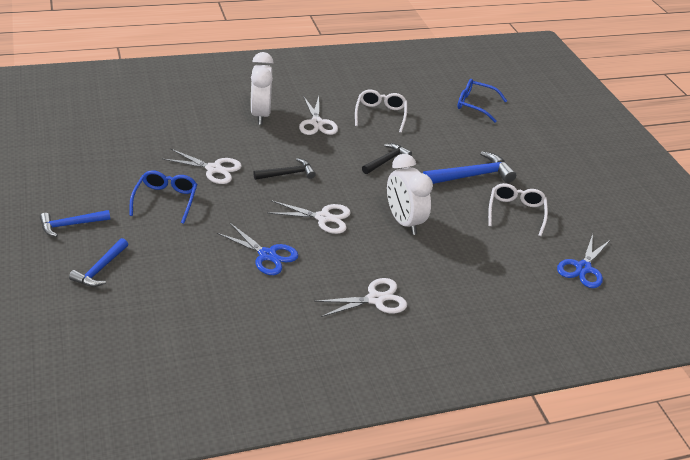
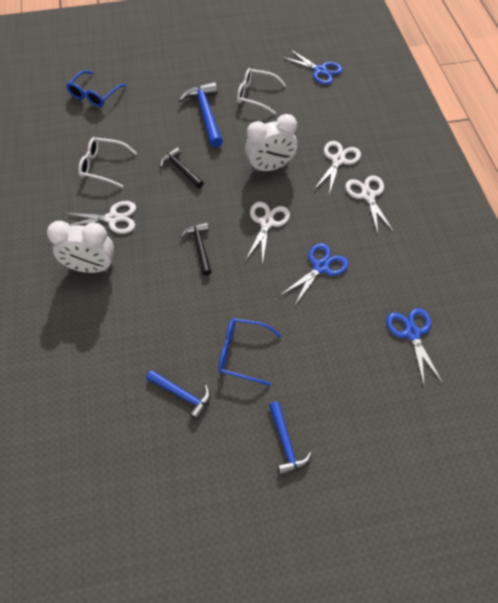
camera: 80 degrees left, 20 degrees up
(100, 269) = (352, 406): blue hammer -> blue hammer (182, 395)
(180, 321) = (412, 333): none -> blue scissors
(214, 169) = (189, 310): white scissors -> white scissors (338, 160)

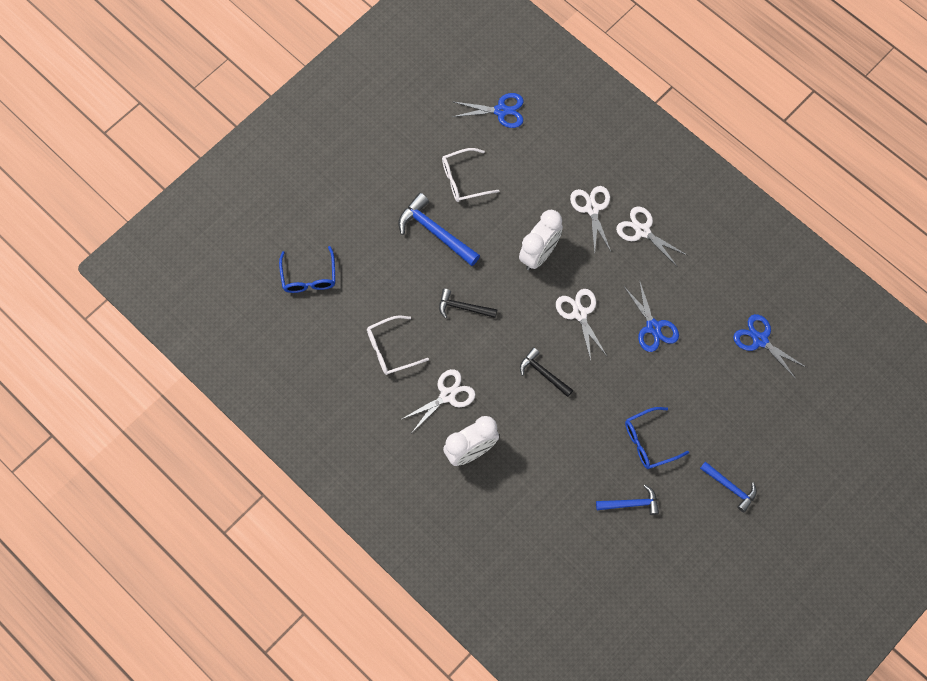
camera: 35 degrees left, 10 degrees up
(320, 267) = (653, 327): blue scissors -> blue scissors turned 150 degrees clockwise

